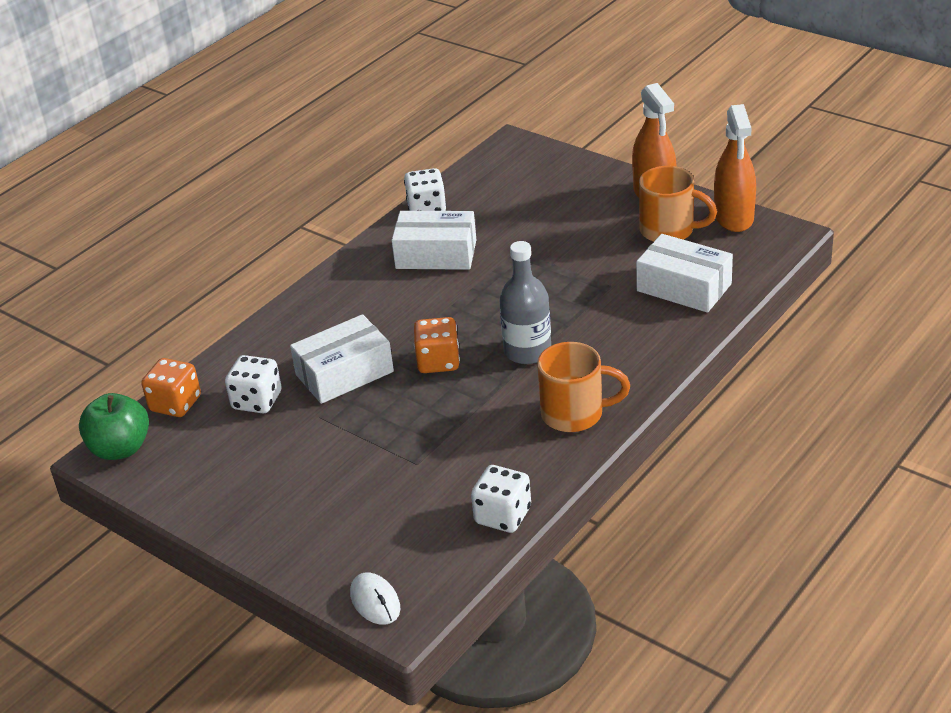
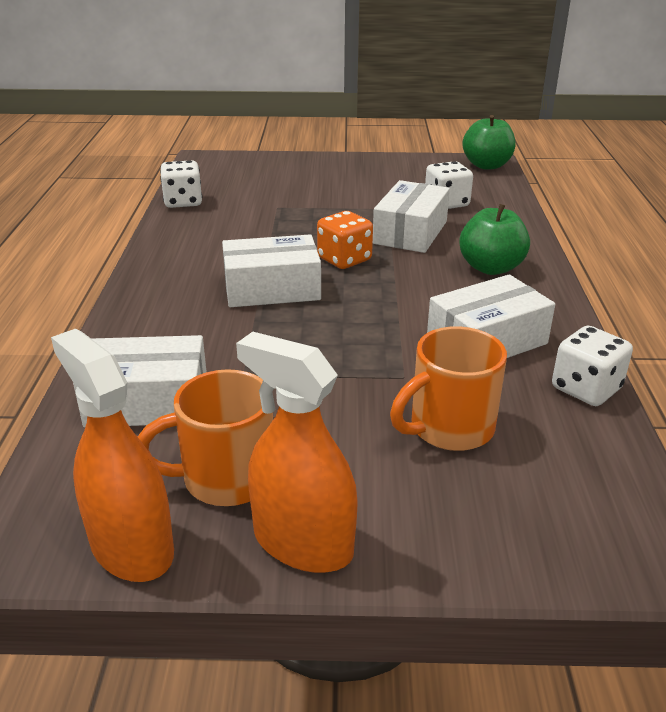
camera: 140 degrees right, 5 degrees down
(175, 404) = (498, 188): orange dice -> none
(342, 309) = (491, 268): none -> green apple
(375, 601) = (226, 159): white mouse -> none
(527, 351) = (272, 289): grey bottle -> white box
(575, 414) = (180, 261): orange mug -> orange mug (449, 428)

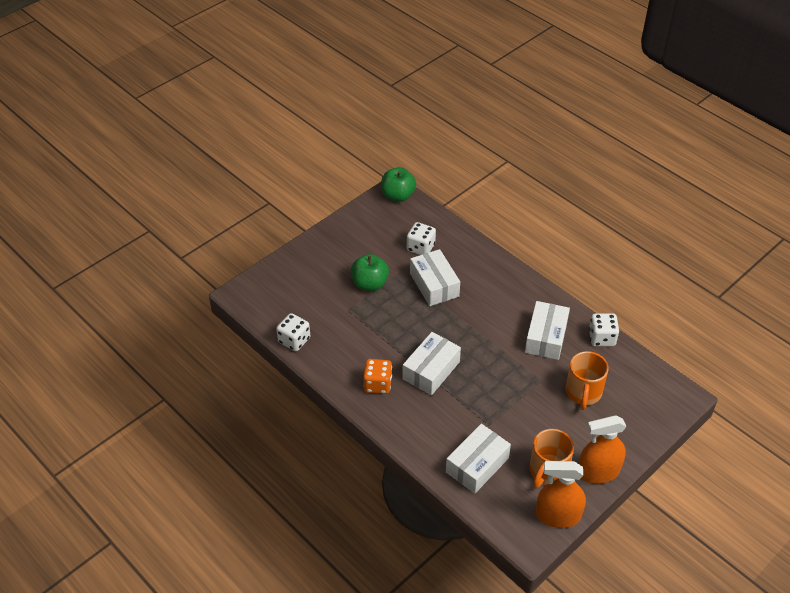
camera: 45 degrees left, 15 degrees up
(344, 259) = (433, 327): orange dice -> orange dice (377, 384)
(491, 268) = (496, 287): green apple -> green apple (370, 284)

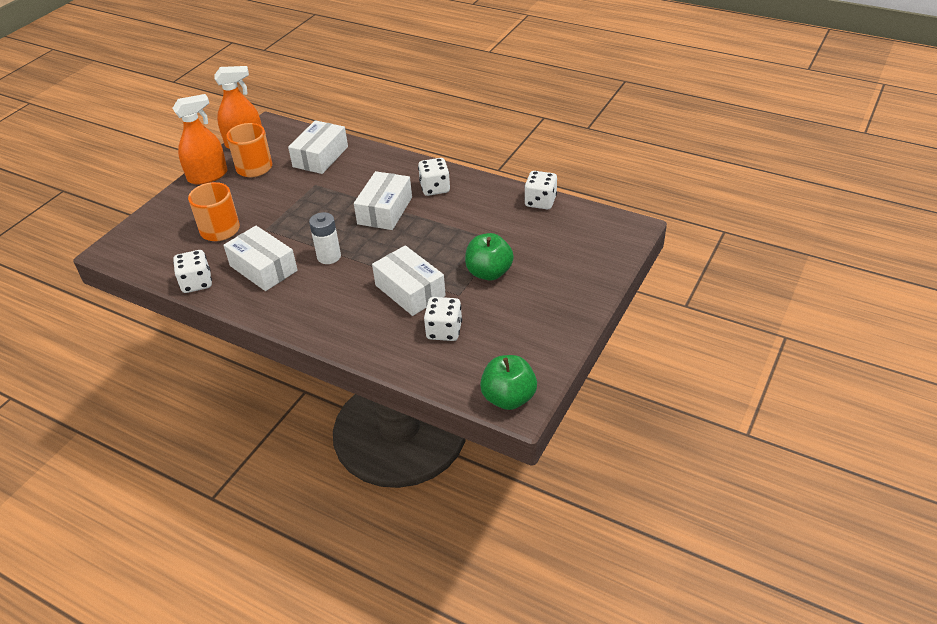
camera: 165 degrees right, 5 degrees down
(377, 384) = (435, 188): orange dice -> white dice
(490, 334) = (329, 256): none -> white battery
(546, 337) = (263, 268): white box -> white box turned 45 degrees counterclockwise

